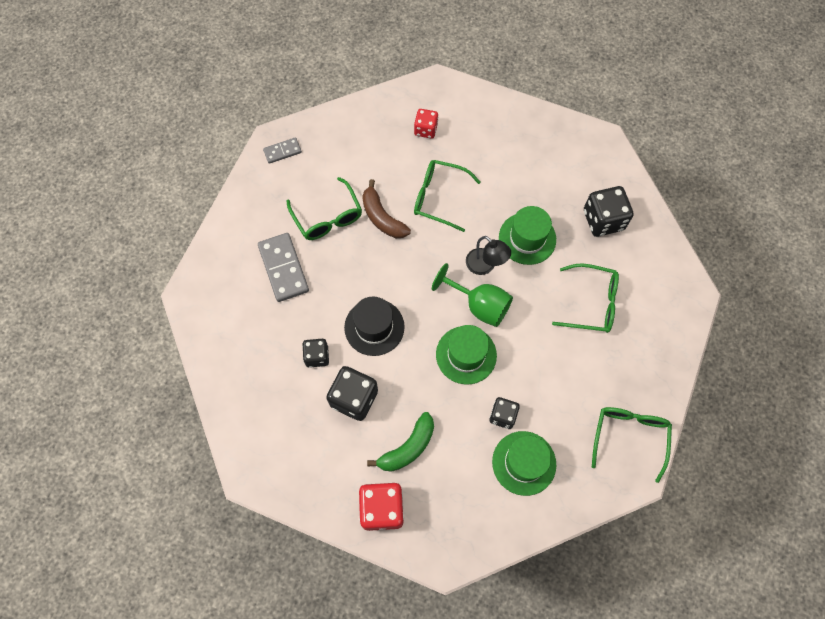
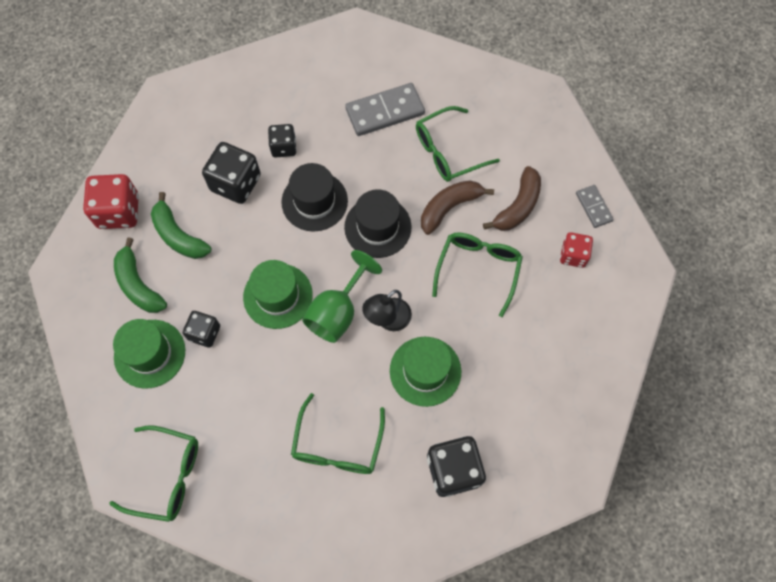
camera: 90 degrees right, 0 degrees up
(282, 151) = (530, 103): grey domino -> grey domino (593, 207)
(382, 166) = (518, 206): none -> brown banana
(400, 274) = (377, 227): none -> black hat
(458, 480) = (138, 285): none -> green banana

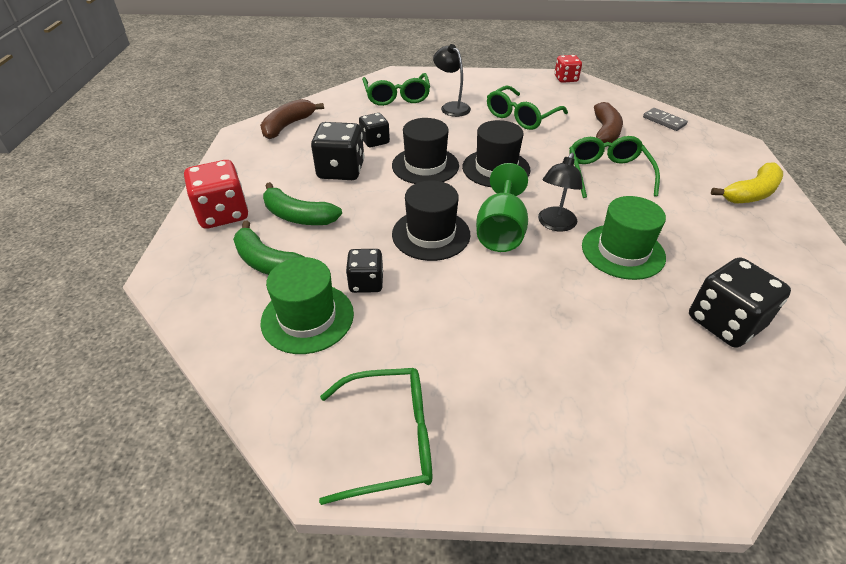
camera: 20 degrees left, 25 degrees down
(278, 296) = (431, 234): green hat -> black hat
(337, 445) = (583, 339): green glasses -> green glasses (397, 97)
(385, 111) = (451, 107): grey domino -> black lamp
(449, 207) = (549, 144): brown banana -> brown banana (288, 126)
(573, 255) = (676, 148): red dice -> red dice (565, 79)
(594, 342) = (751, 193): none -> yellow banana

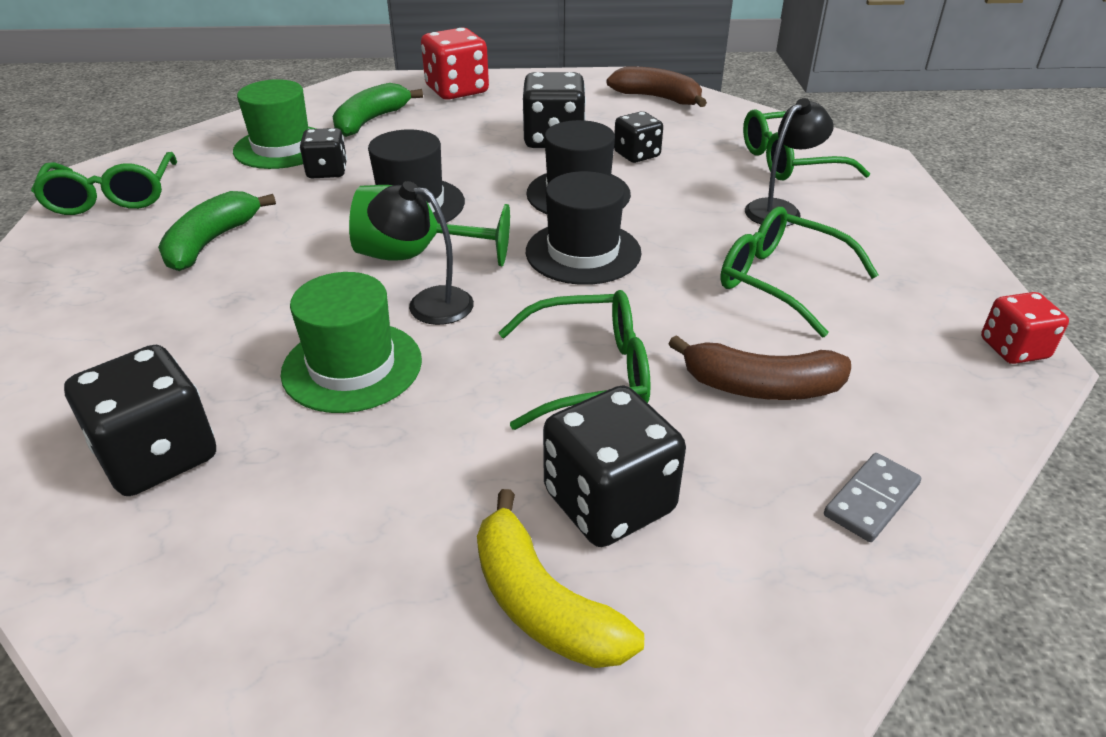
camera: 85 degrees right, 5 degrees down
(298, 216) = (452, 126): green banana -> green banana (211, 242)
(690, 175) = (609, 502): none -> black dice

